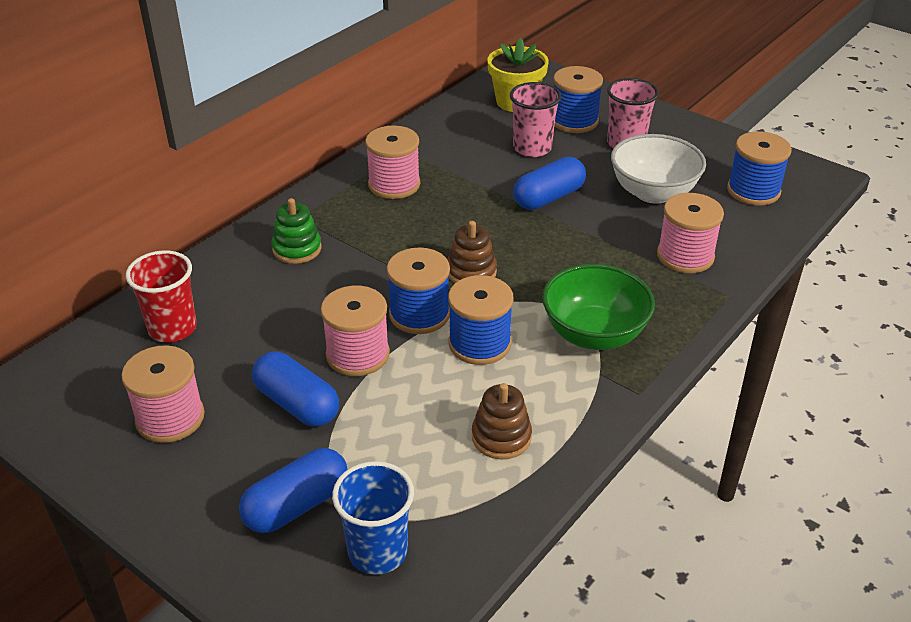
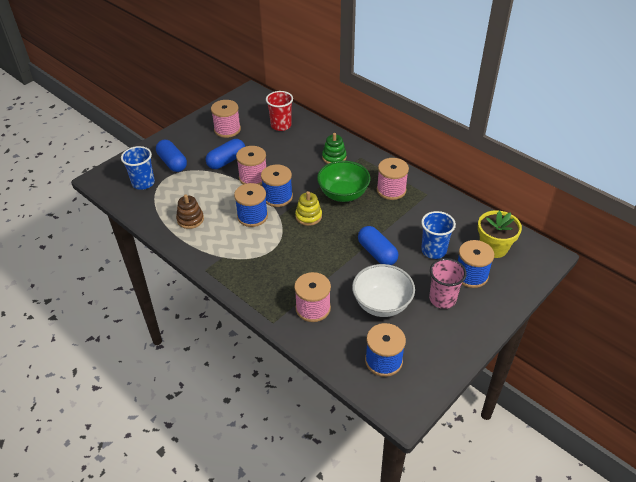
camera: 95 degrees right, 5 degrees up
(471, 272) = (308, 216): brown stacking toy -> yellow stacking toy
(532, 148) = (433, 250): pink cup -> blue cup
(594, 334) = (251, 258): green bowl -> green bowl (343, 194)

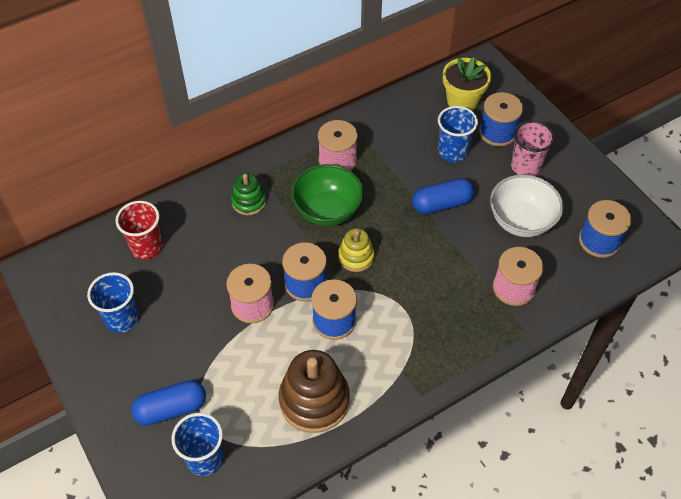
camera: 75 degrees left, 10 degrees up
(190, 219) = (314, 400): brown stacking toy -> brown stacking toy, size x1.75
(226, 161) = (200, 332): blue capsule -> none
(227, 129) = (122, 319): pink spool -> blue cup

